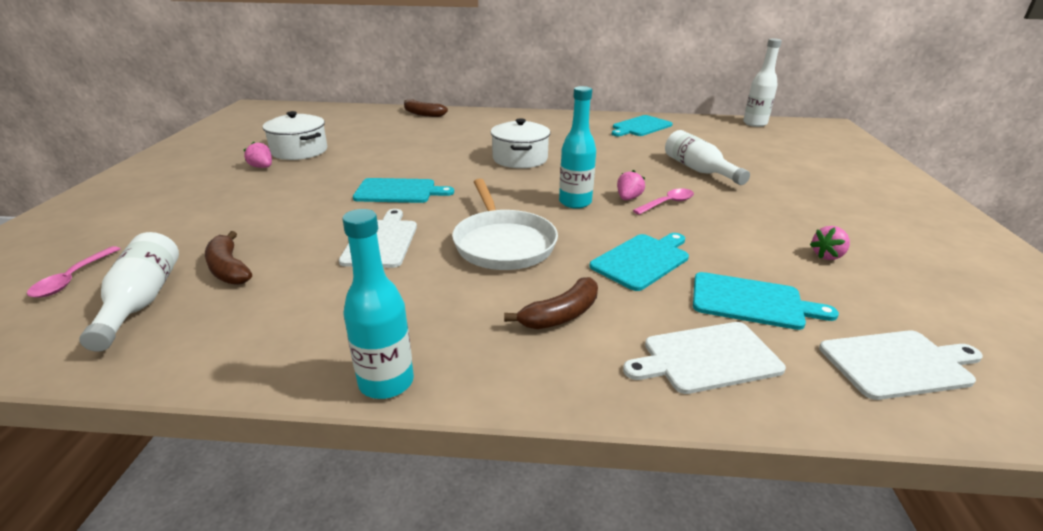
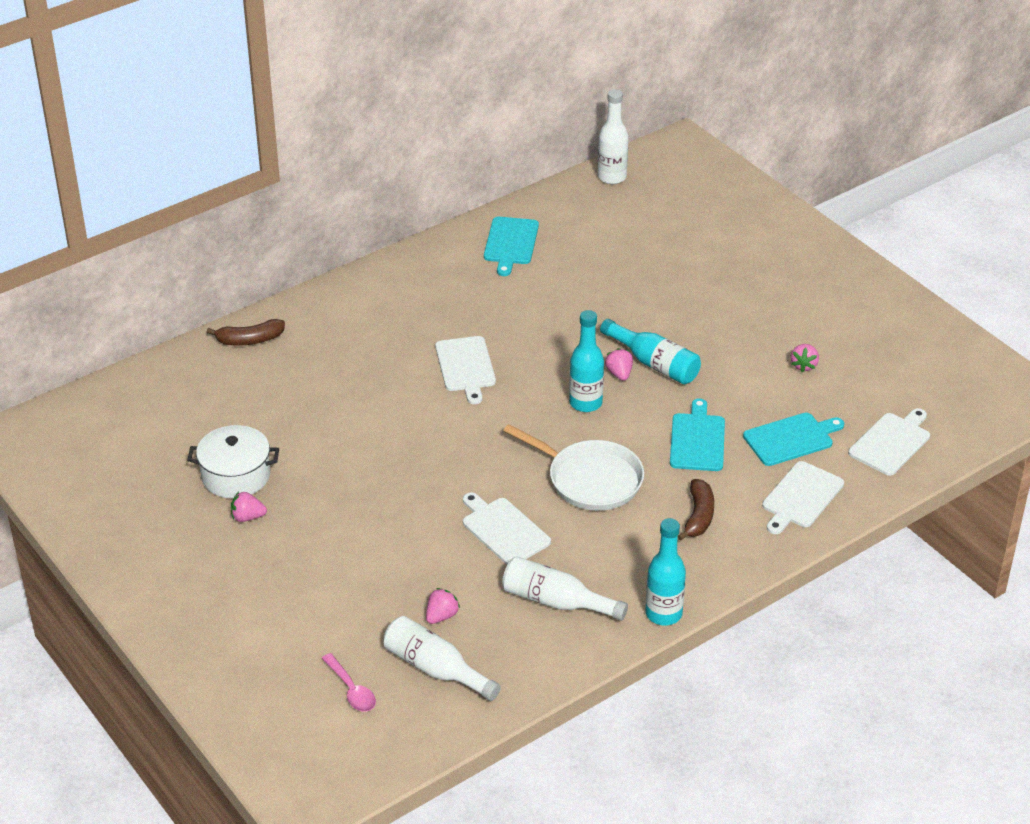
camera: 40 degrees left, 10 degrees up
(229, 269) = (441, 616): brown banana -> pink strawberry
(399, 191) = (428, 472): turquoise cutting board -> none
(520, 159) = (466, 367): white pot -> white cutting board
(667, 203) = (654, 363): pink spoon -> turquoise bottle
(699, 170) = (634, 298): white bottle -> white bottle (556, 602)

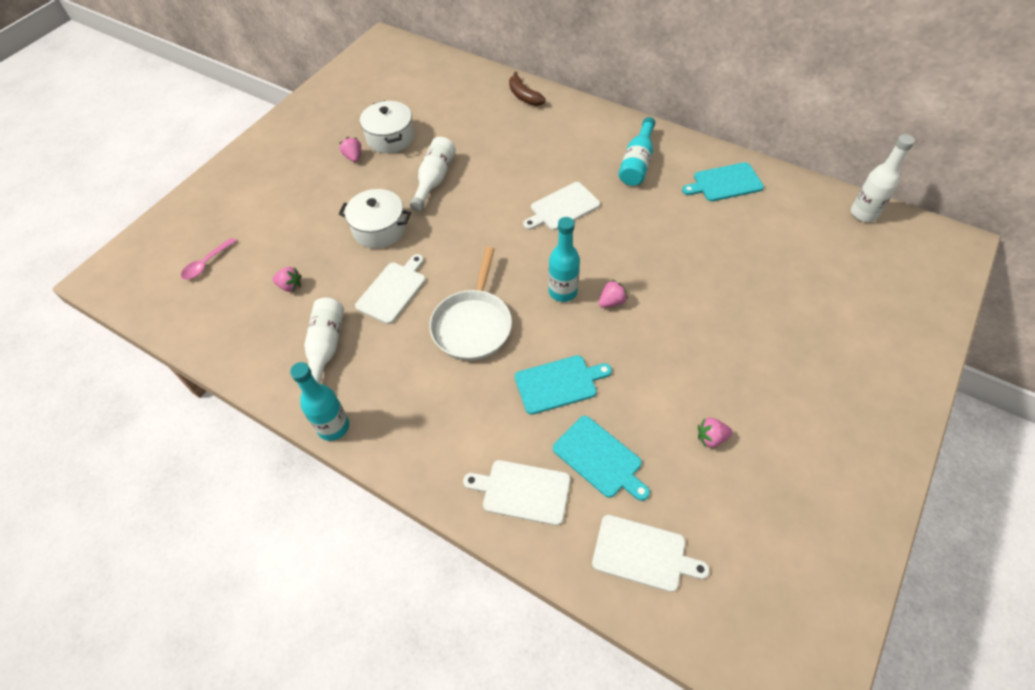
camera: 70 degrees right, 15 degrees up
(398, 521) = (379, 229): none -> white pot
(436, 669) = (236, 301): white bottle -> white bottle (434, 180)
(654, 363) = (639, 321): turquoise bottle -> turquoise bottle (637, 162)
(698, 516) = (461, 415): brown banana -> none

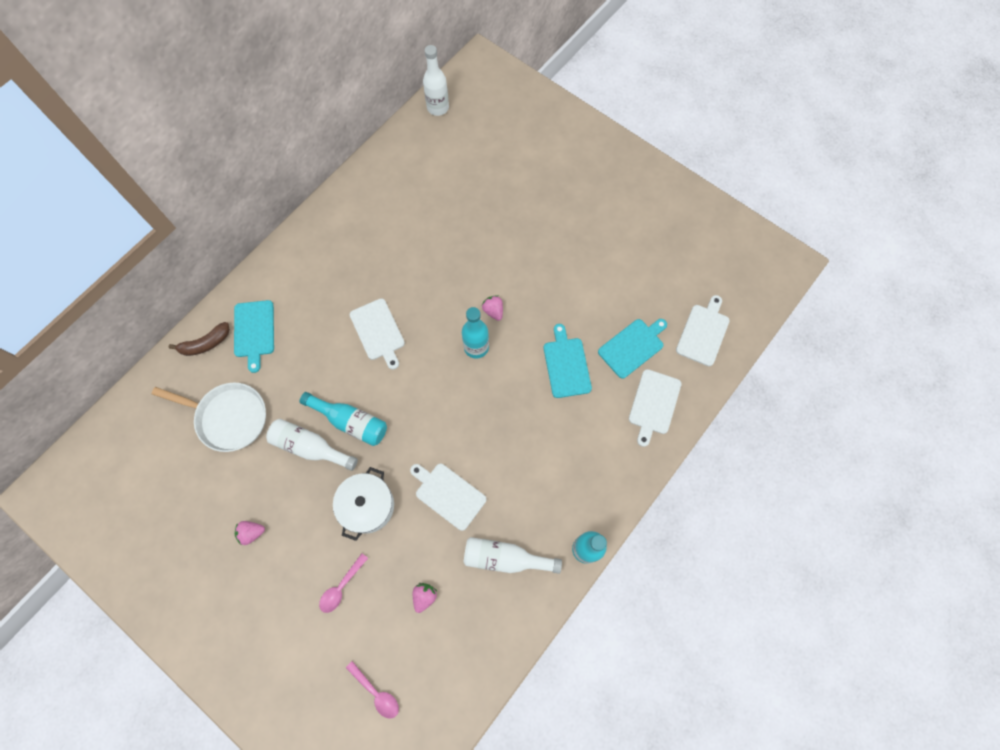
camera: 85 degrees left, 15 degrees up
(303, 223) = (341, 587): none -> pink spoon
(390, 138) = (231, 491): white pot -> none
(473, 325) = (499, 426): white pan -> white pan (229, 417)
(637, 162) = (336, 257): turquoise bottle -> turquoise bottle (350, 422)
(711, 438) = (623, 270): pink strawberry -> none
(725, 183) = (380, 194): turquoise cutting board -> turquoise cutting board (254, 331)

